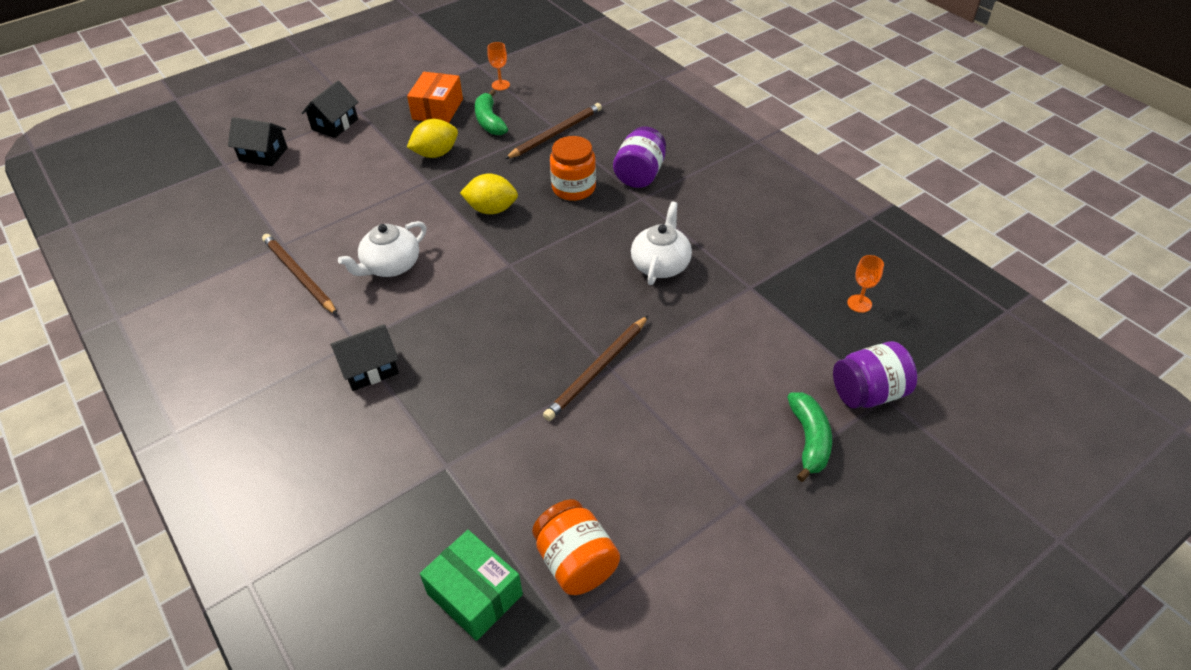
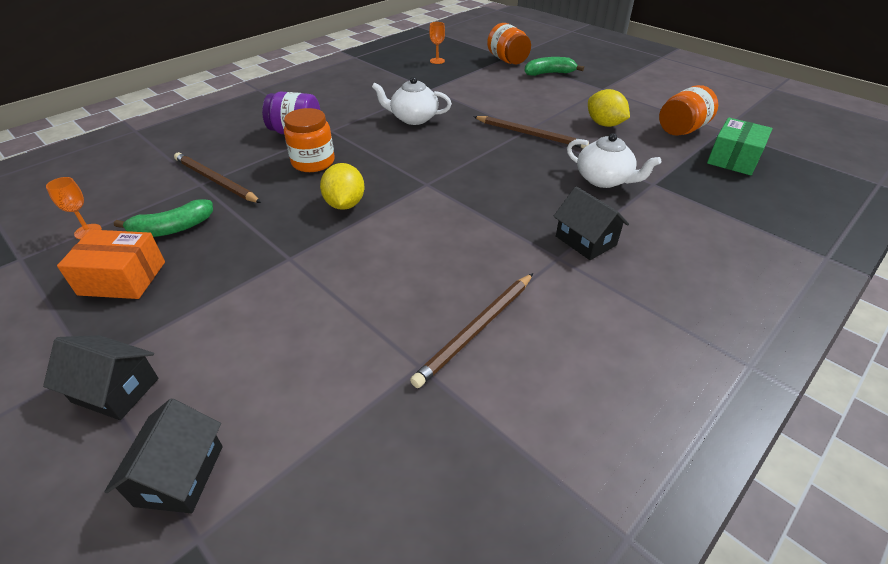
camera: 100 degrees left, 5 degrees down
(390, 266) = (443, 256): white teapot -> white teapot (604, 179)
(436, 153) = (232, 261): yellow lemon -> yellow lemon (604, 124)
(868, 393) = (507, 60): purple jar -> orange jar

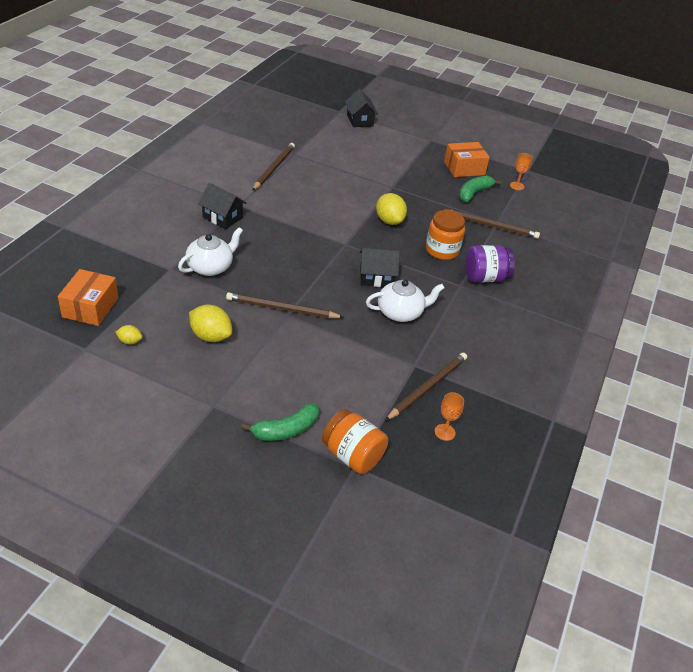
camera: 155 degrees right, 0 degrees up
(115, 390) = (410, 135): black house -> black house (376, 277)
(430, 78) = (427, 387): none -> brown pencil
(604, 179) = (210, 267): white teapot -> white teapot turned 120 degrees clockwise
(681, 130) = (130, 341): orange jar -> yellow lemon
(733, 159) = (90, 307): green box -> orange box

